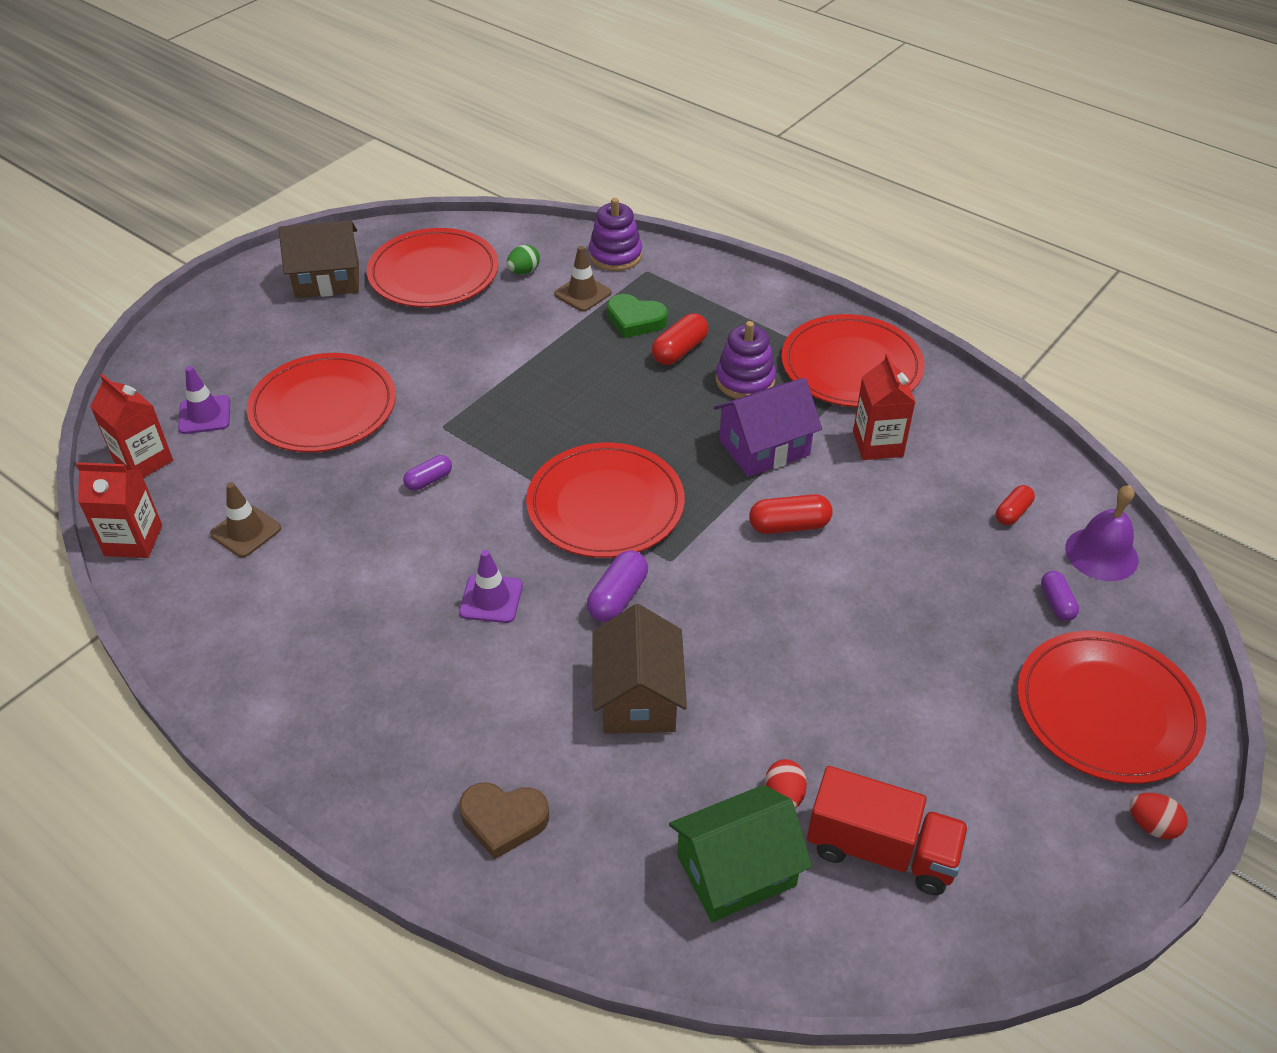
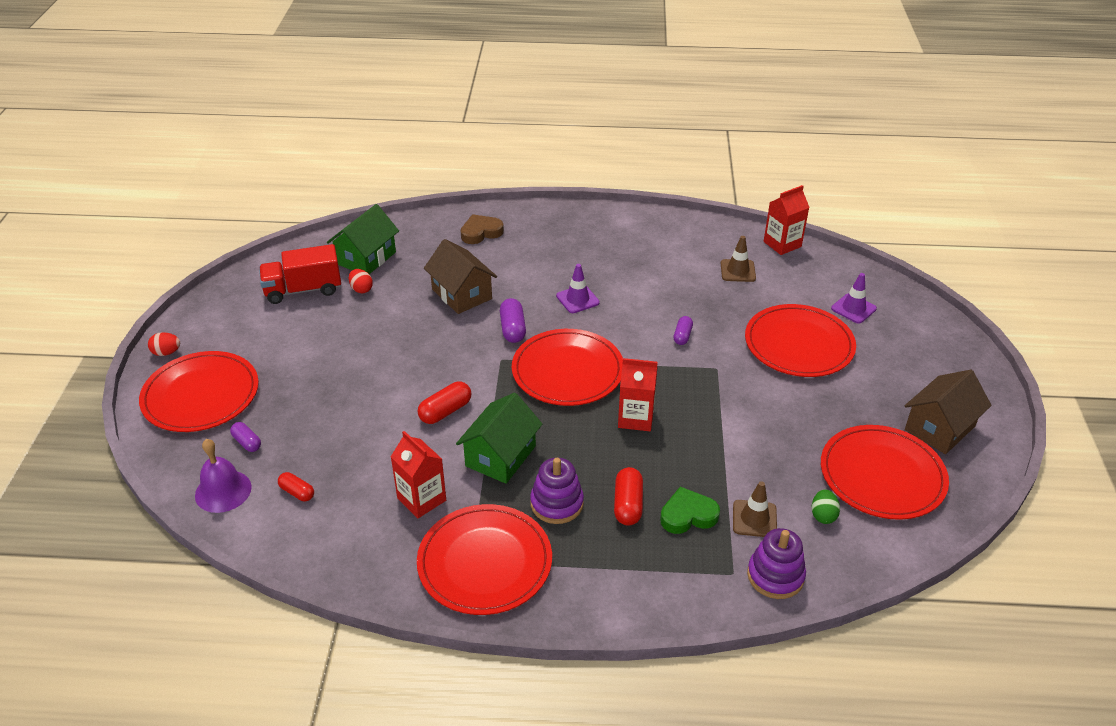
camera: 145 degrees right, 5 degrees down
(143, 461) = (841, 274): red carton -> red carton (635, 418)
(764, 447) = (500, 456): purple house -> green house
(1012, 512) = (297, 492): red capsule -> red capsule turned 60 degrees counterclockwise

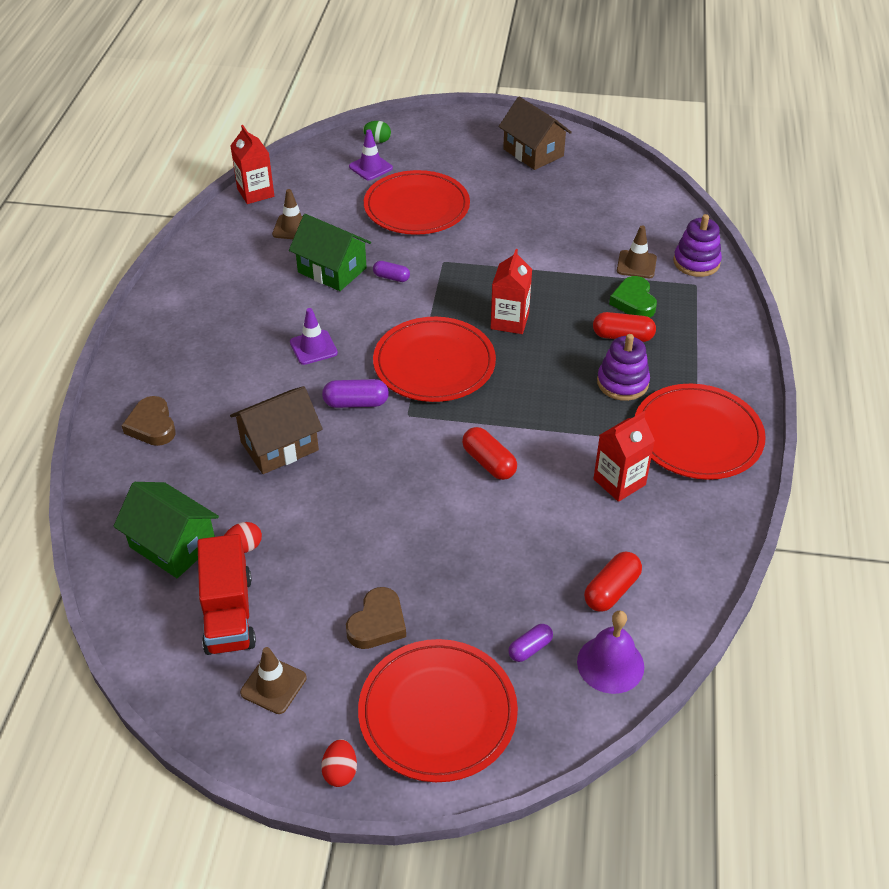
camera: 85 degrees left, 5 degrees up
(240, 316) = (273, 685): none -> brown traffic cone
(284, 359) = (377, 623): none -> brown heart
(297, 492) = (611, 590): red capsule -> red capsule, size x1.52
(500, 456) = (559, 420): green house -> green house (332, 270)
(823, 515) = (631, 228): green egg -> green egg (377, 140)
(882, 475) = (586, 191): red plate -> none

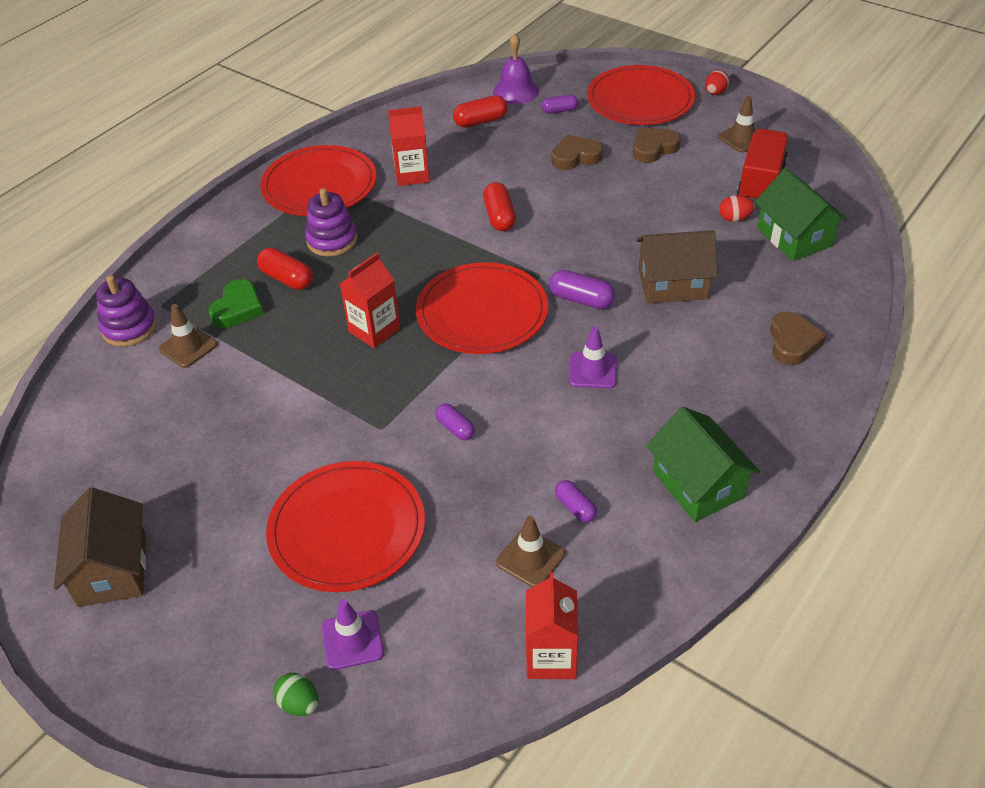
camera: 150 degrees left, 0 degrees up
(279, 260) = (575, 507): none -> purple capsule
(332, 270) = (517, 465): green house -> green house (697, 484)
(462, 574) = (575, 157): none -> brown heart

